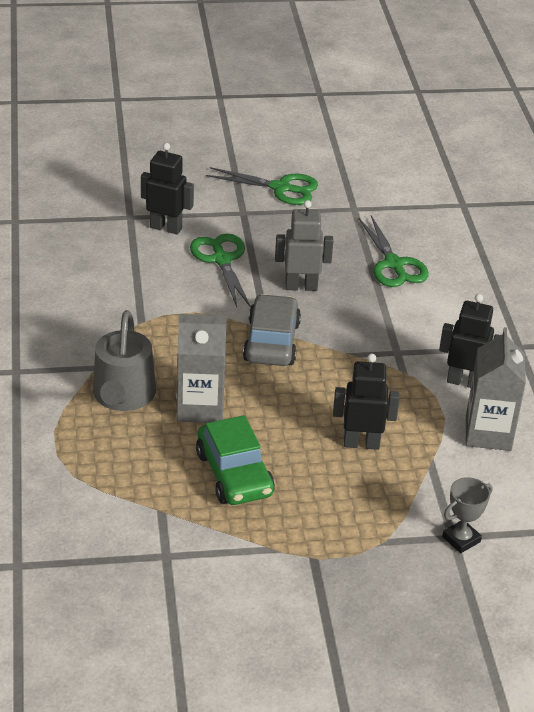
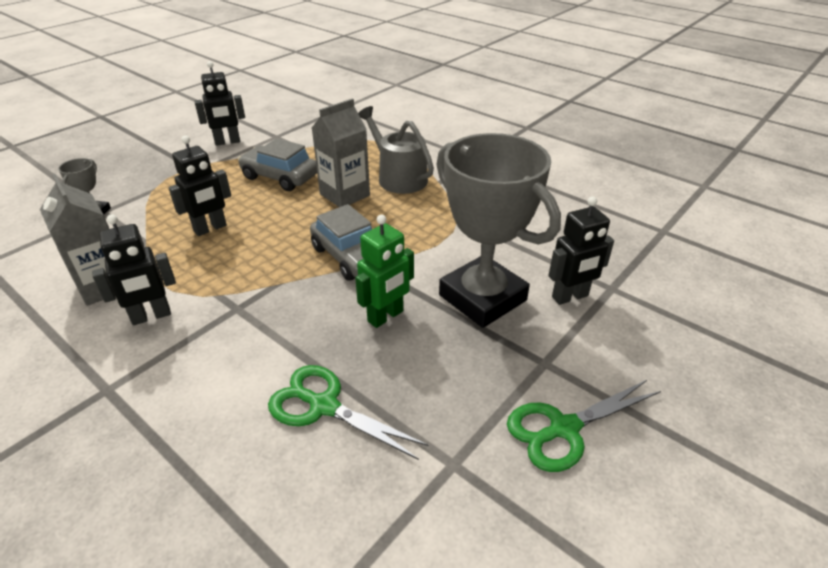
camera: 140 degrees right, 0 degrees up
(222, 260) = (482, 298): green scissors -> grey trophy
(234, 474) = (280, 177): green car -> grey car
(234, 583) = (227, 142): none -> black robot
(301, 286) = (386, 316): grey robot -> green robot

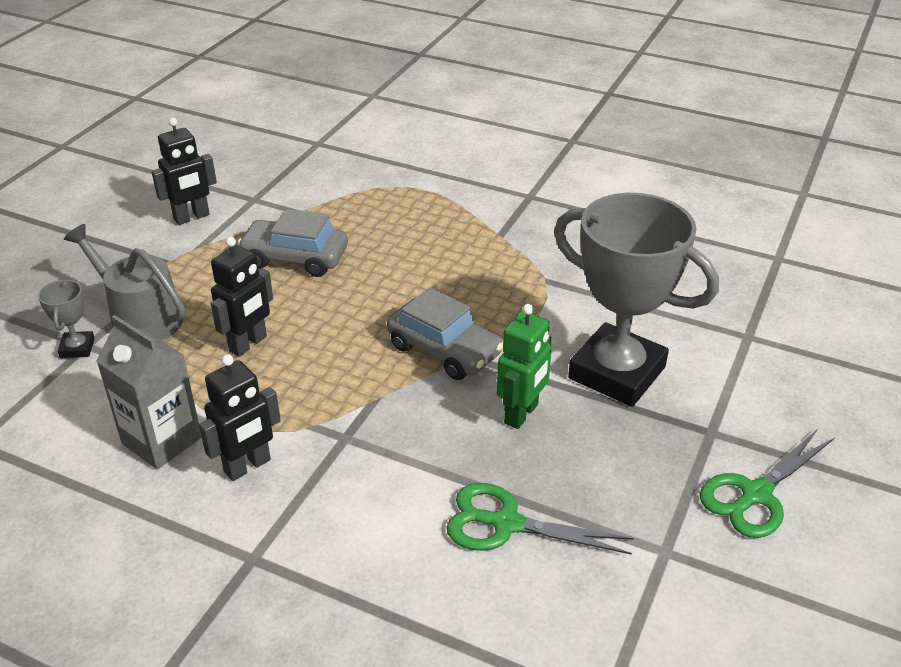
camera: 15 degrees left, 0 degrees up
(344, 195) = (393, 270): grey carton -> none
(398, 177) = (447, 236): grey watering can -> grey watering can (140, 318)
(570, 297) = (709, 354): black robot -> none

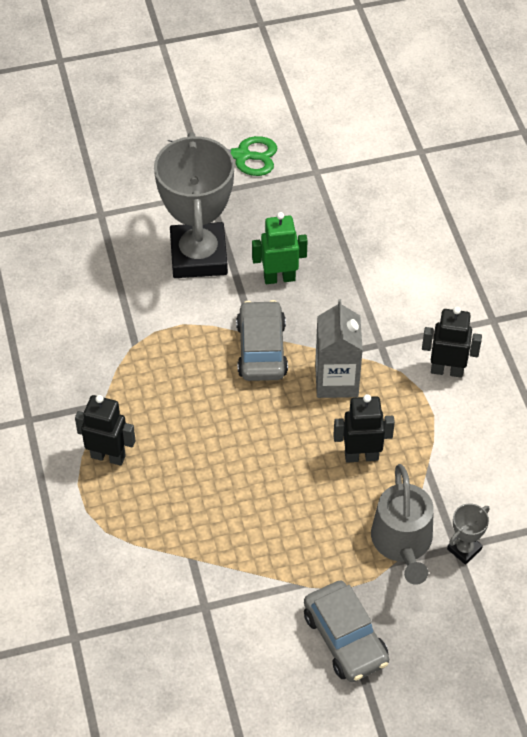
camera: 130 degrees left, 15 degrees up
(162, 440) = (475, 426): grey carton -> grey carton (336, 380)
(192, 217) = (270, 627): black robot -> black robot (108, 456)
(295, 258) = (251, 508): grey car -> grey car (345, 638)
(507, 524) = (363, 237): green scissors -> none

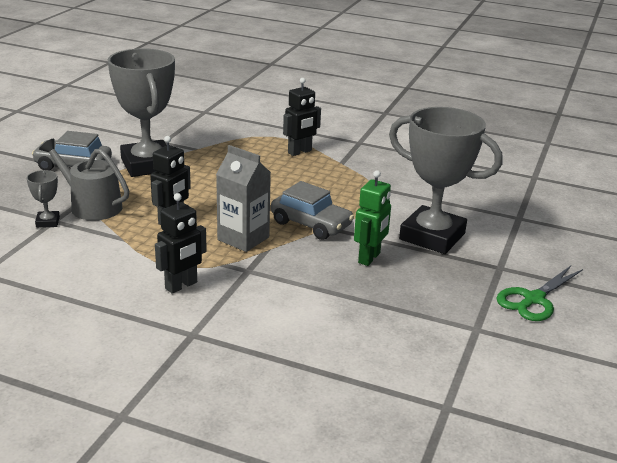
camera: 125 degrees right, 25 degrees down
(275, 571) = (147, 165): none -> grey trophy

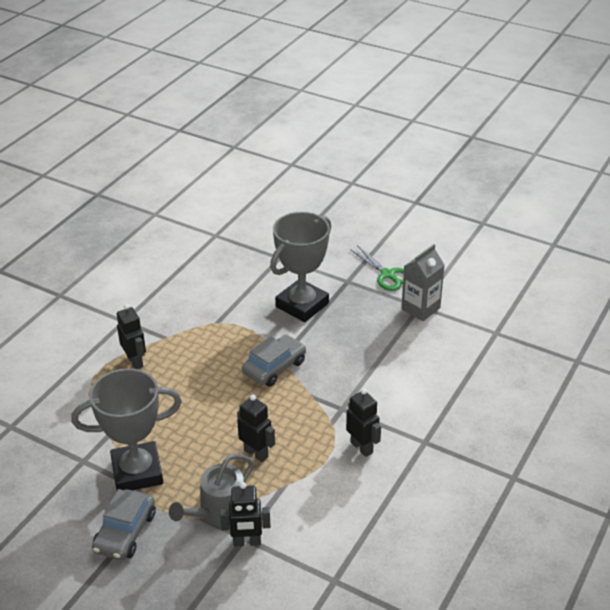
camera: 80 degrees left, 10 degrees up
(48, 222) = (247, 542): grey trophy -> black robot
(243, 238) = (293, 409): grey carton -> grey carton (420, 308)
(369, 258) = (330, 341): green robot -> none

